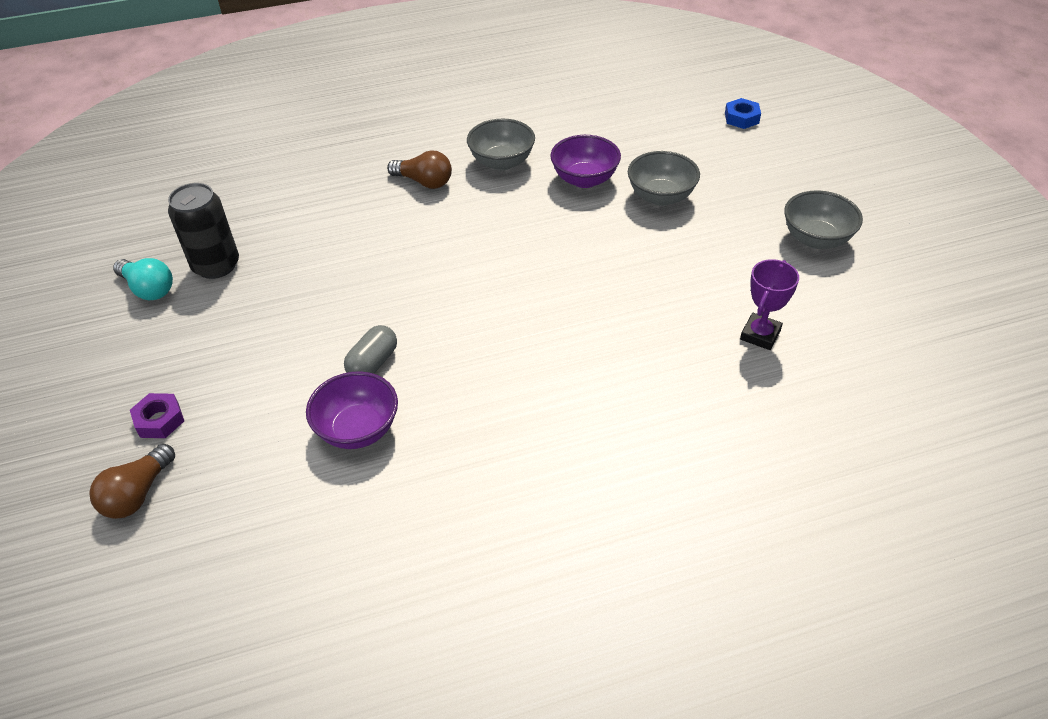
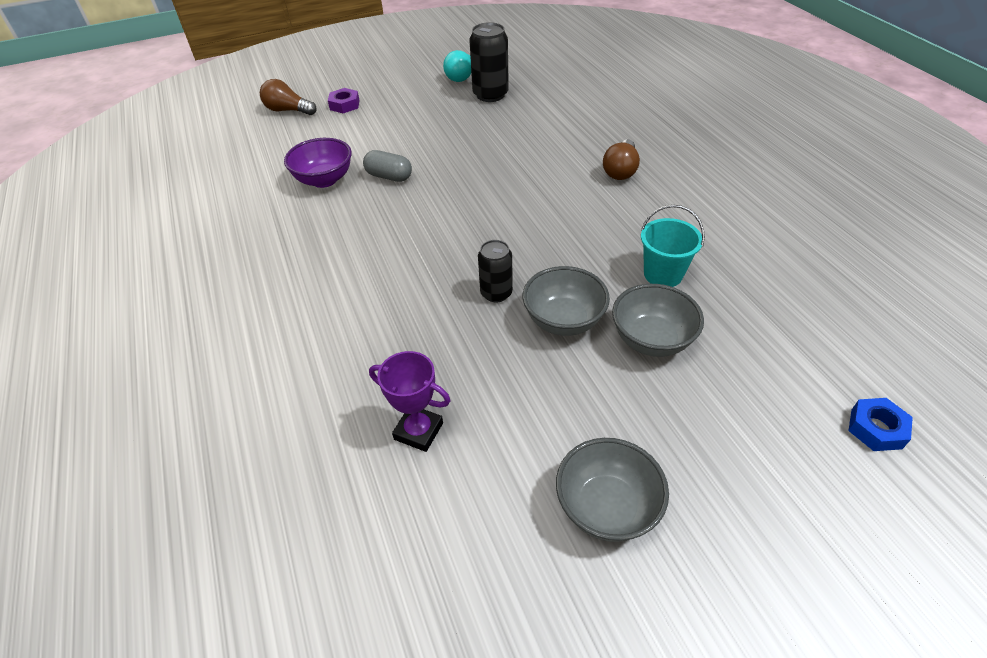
camera: 85 degrees right, 0 degrees up
(502, 162) = (670, 213): grey bowl -> grey bowl (563, 320)
(584, 179) = (663, 274): purple bowl -> turquoise bucket
(597, 280) = (496, 293): none -> black can

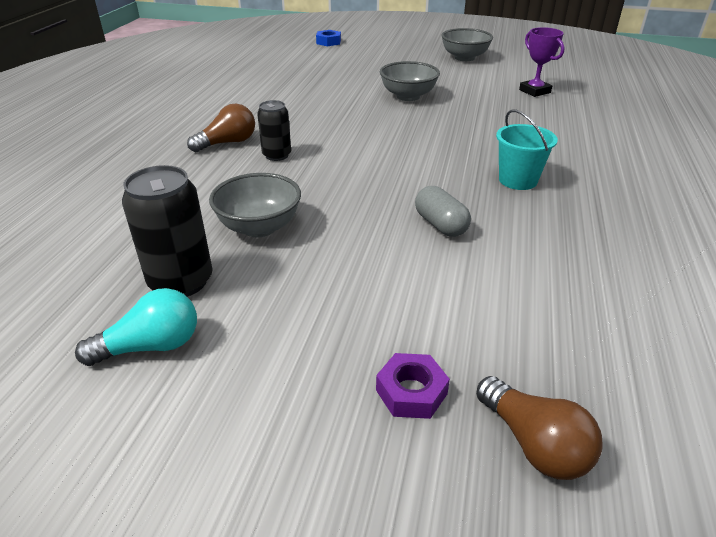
camera: 145 degrees left, 10 degrees down
(324, 180) = (523, 254): purple bowl -> none
(496, 293) = (434, 117): black can -> black can (277, 155)
(651, 340) = (372, 79): grey bowl -> grey bowl (259, 227)
(663, 274) = (319, 92): turquoise bucket -> turquoise bucket (518, 180)

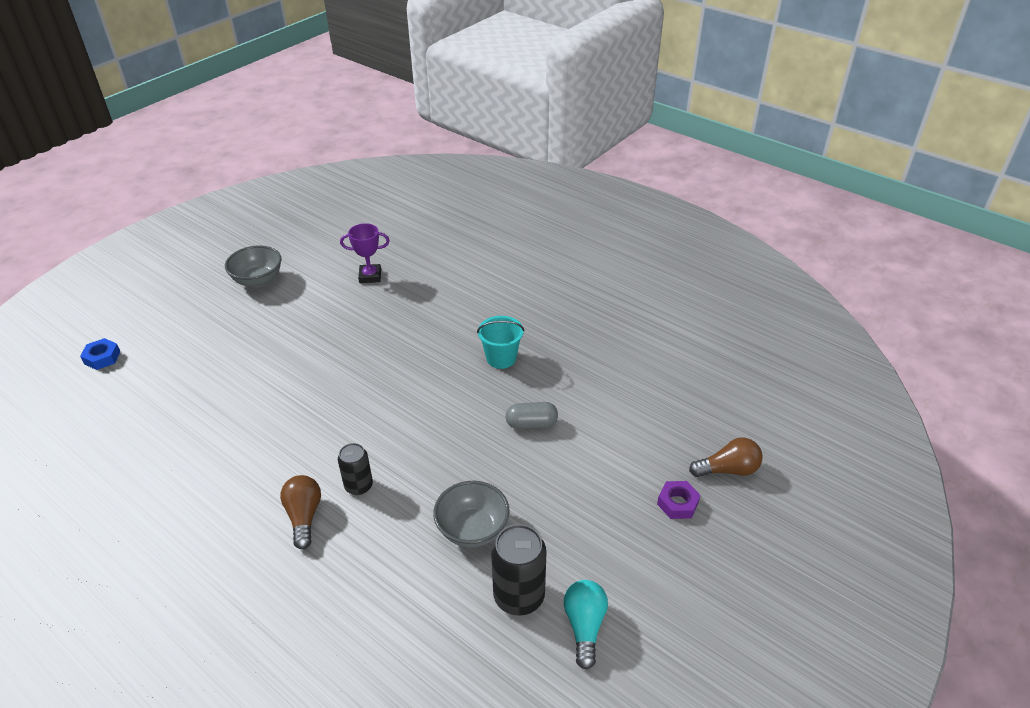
camera: 65 degrees left, 5 degrees up
(408, 96) = (311, 355): grey bowl -> none

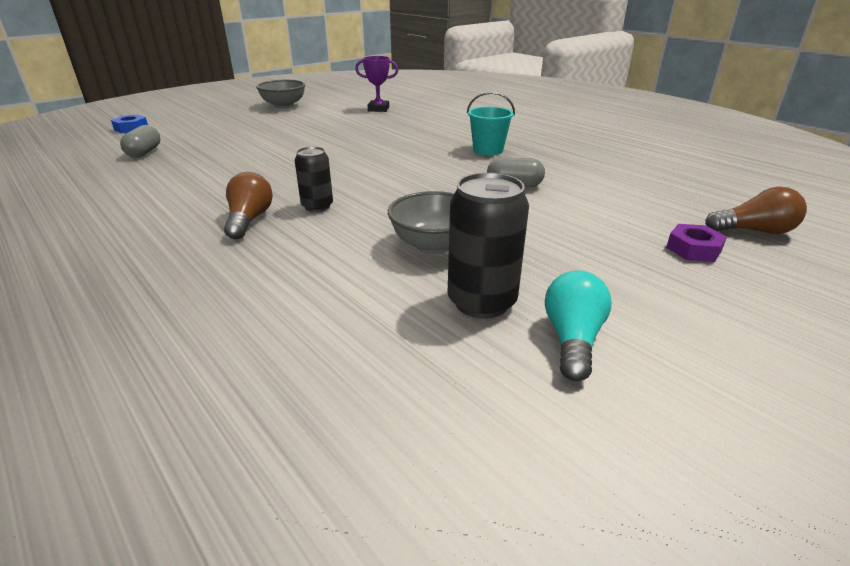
camera: 10 degrees right, 10 degrees down
(145, 410) = (144, 152): none -> grey capsule

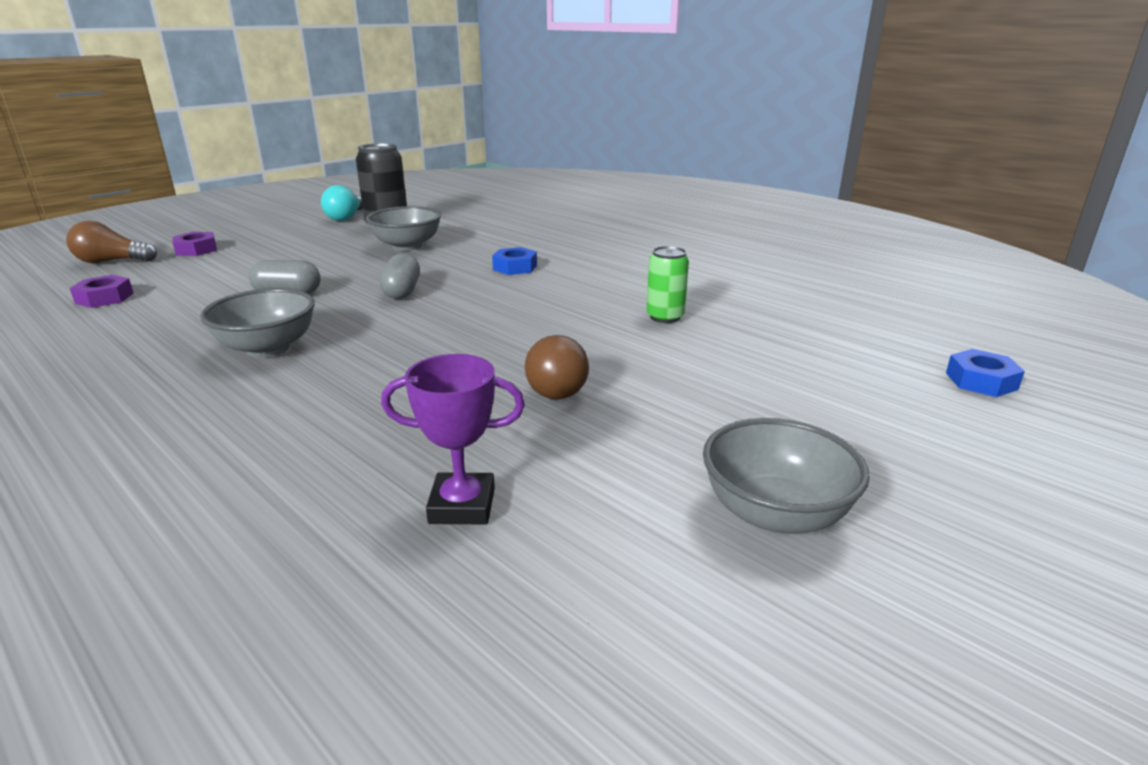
camera: 175 degrees right, 5 degrees down
(144, 152) = (823, 323): grey capsule -> grey capsule (402, 291)
(237, 159) = (665, 317): none -> green can
(249, 220) = (571, 256): brown light bulb -> brown light bulb (556, 385)
(317, 206) = (515, 267): black can -> blue nut
(488, 150) = (267, 348): turquoise bucket -> grey bowl
(660, 186) = (104, 298): none -> purple nut

